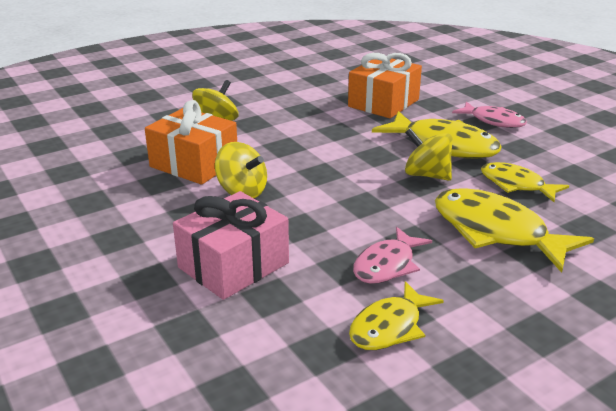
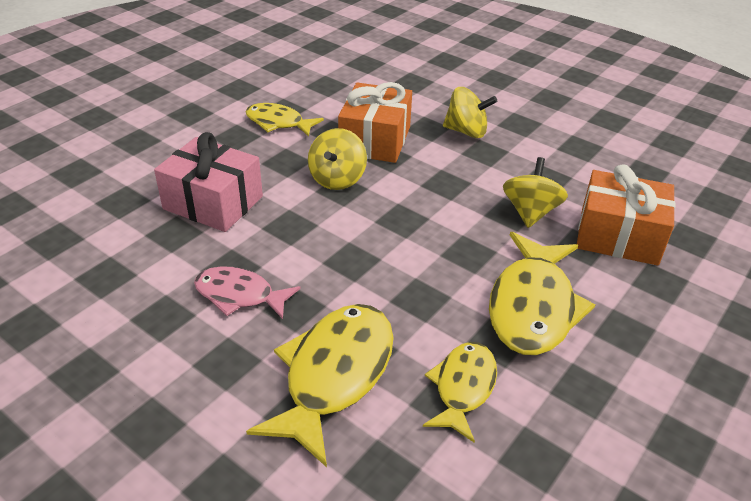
camera: 70 degrees right, 10 degrees up
(389, 327) = (140, 311): yellow fish -> yellow fish (278, 123)
(426, 175) = (442, 300): yellow spinning top -> yellow spinning top (530, 212)
(493, 121) = (650, 350): pink fish -> none

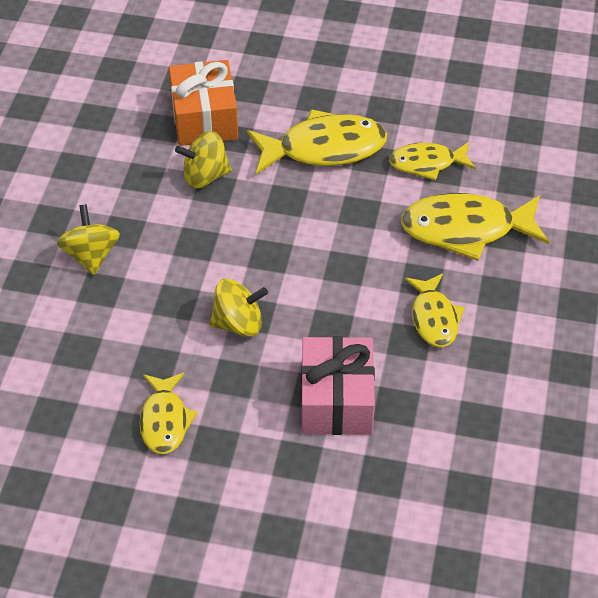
camera: 115 degrees left, 10 degrees up
(240, 295) = (434, 318): pink fish -> yellow fish
(375, 140) = (151, 322): orange gift -> none

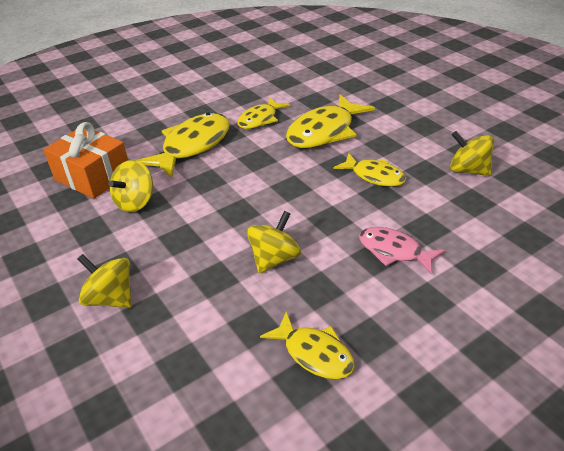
camera: 45 degrees left, 10 degrees down
(336, 400) = (394, 251): pink gift -> pink fish
(530, 388) = (468, 170): none -> yellow spinning top

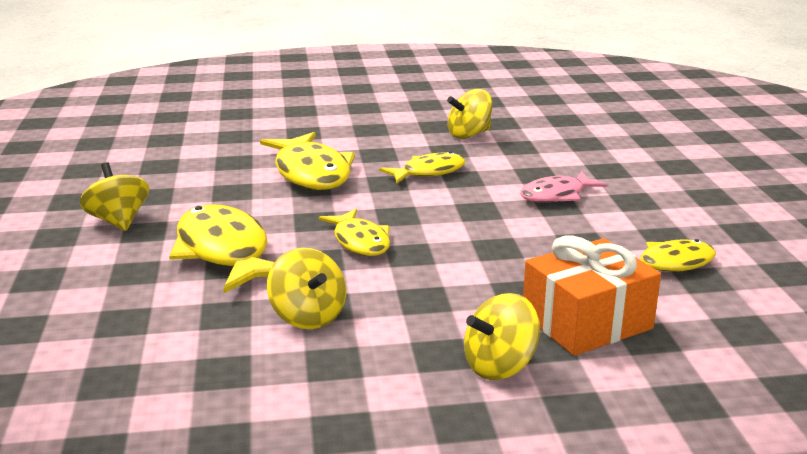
camera: 65 degrees left, 15 degrees down
(93, 176) = (195, 340): orange gift -> orange gift (586, 322)
(260, 119) = (227, 199): yellow fish -> yellow fish (360, 241)
(274, 259) = (516, 252): yellow spinning top -> yellow spinning top (118, 221)

